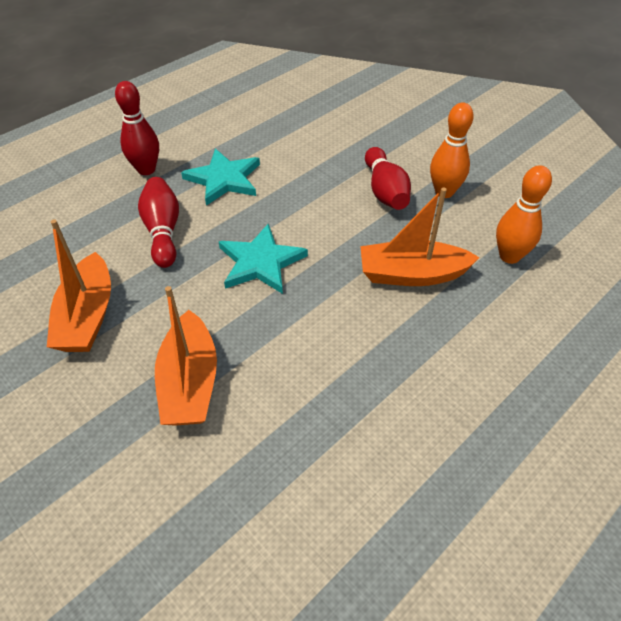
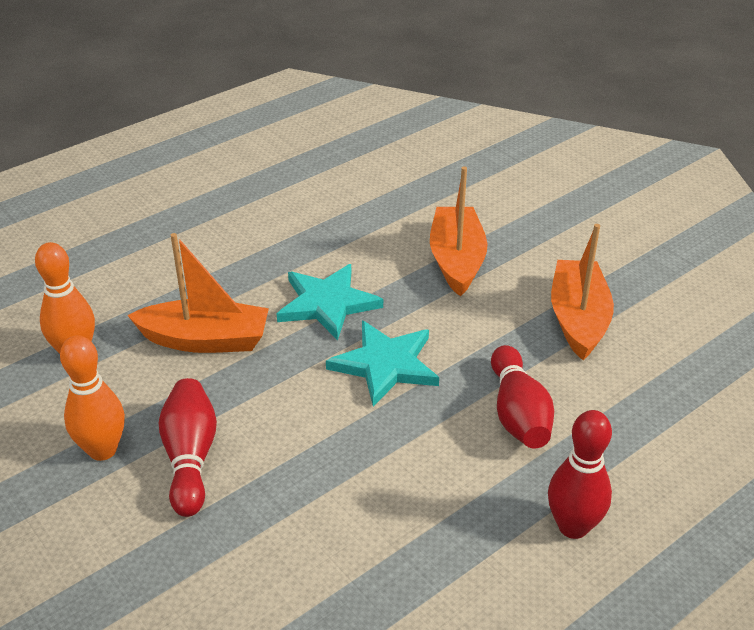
camera: 175 degrees left, 10 degrees down
(224, 179) = (440, 497): turquoise star -> turquoise star (327, 304)

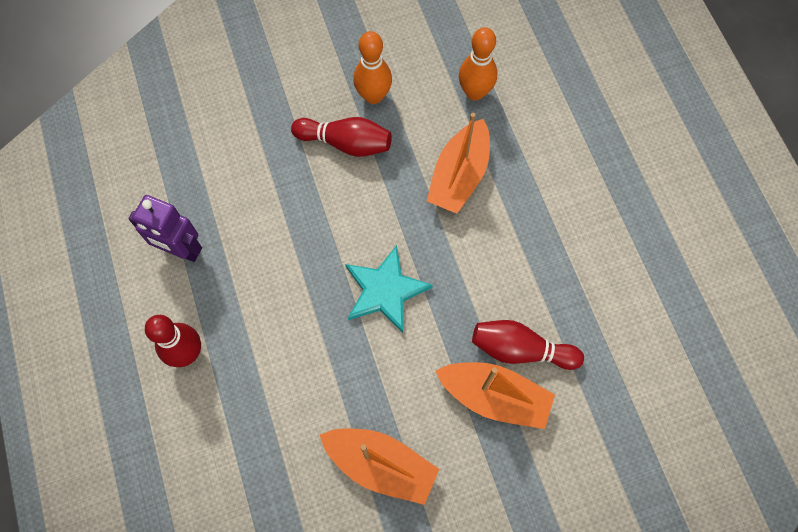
camera: 110 degrees right, 30 degrees up
(327, 304) = (471, 272): turquoise star -> none
(435, 592) = (181, 250): none -> purple robot
(518, 413) = (298, 364): red bowling pin -> red bowling pin (520, 349)

